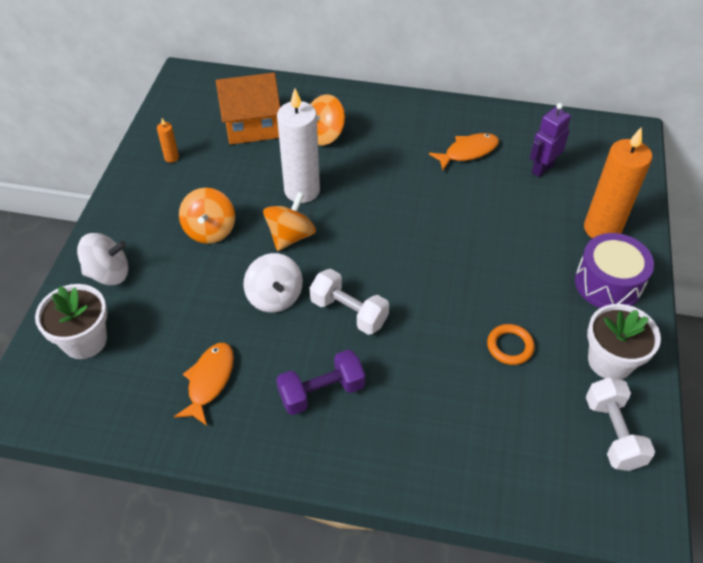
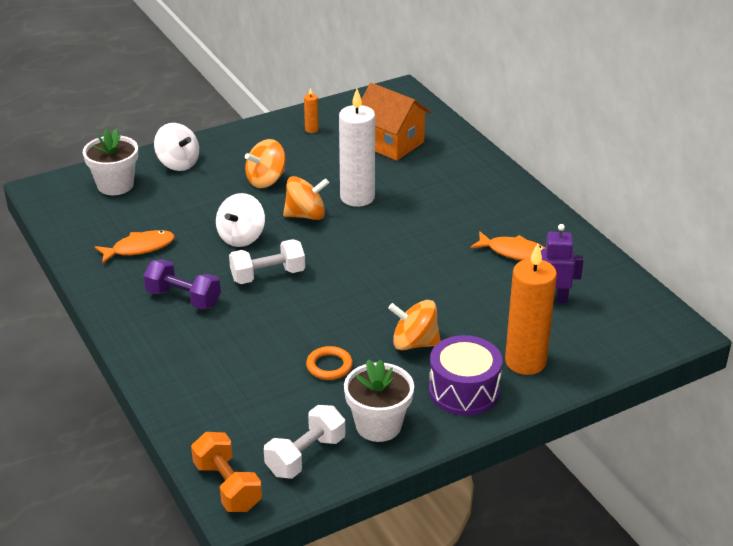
camera: 50 degrees right, 15 degrees down
(325, 135) = (430, 178): orange spinning top -> orange spinning top (414, 343)
(349, 312) = (268, 275): white dumbbell -> white dumbbell turned 75 degrees clockwise
(613, 514) = (227, 486): none -> orange dumbbell

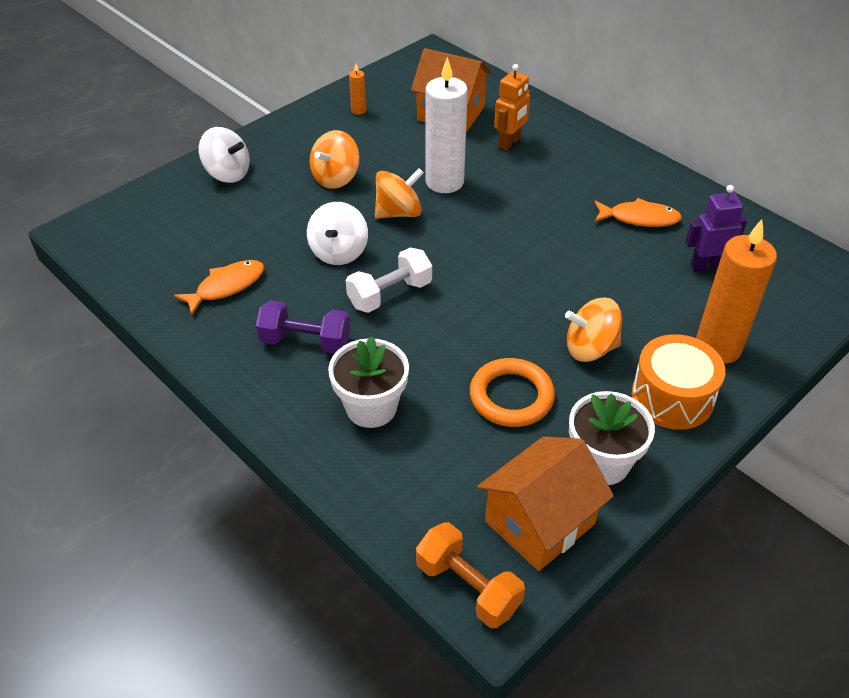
camera: 15 degrees left, 10 degrees up
(115, 185) = (165, 212): white flower pot -> white flower pot (371, 407)
(305, 456) = (540, 522): white dumbbell -> orange house
(329, 366) = (511, 397): orange ring -> orange ring, size x1.56
(431, 174) = (509, 143): none -> orange robot
(464, 390) = (672, 397): purple drum -> orange drum

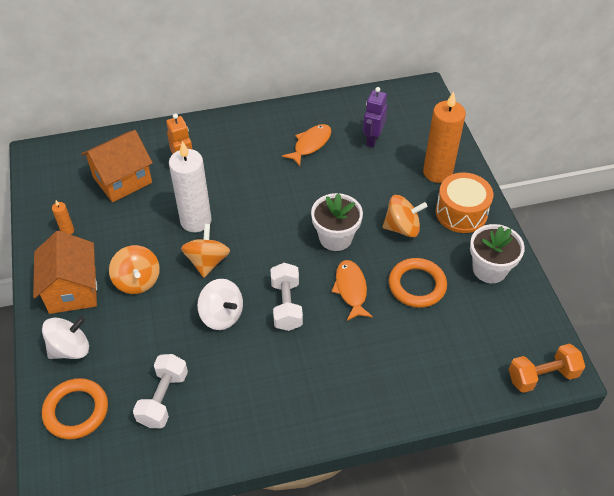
camera: 60 degrees left, 5 degrees up
(163, 207) = (76, 411): none -> orange ring
(211, 255) = (163, 398): none -> white dumbbell
(226, 287) = (207, 401): orange fish -> orange fish (351, 289)
(305, 342) = (298, 374): purple dumbbell -> none
(371, 407) = (382, 362): white flower pot -> white flower pot (335, 238)
(540, 522) = (515, 320): orange house -> orange house (72, 289)
(590, 348) = (402, 228): orange spinning top -> orange spinning top turned 120 degrees counterclockwise

